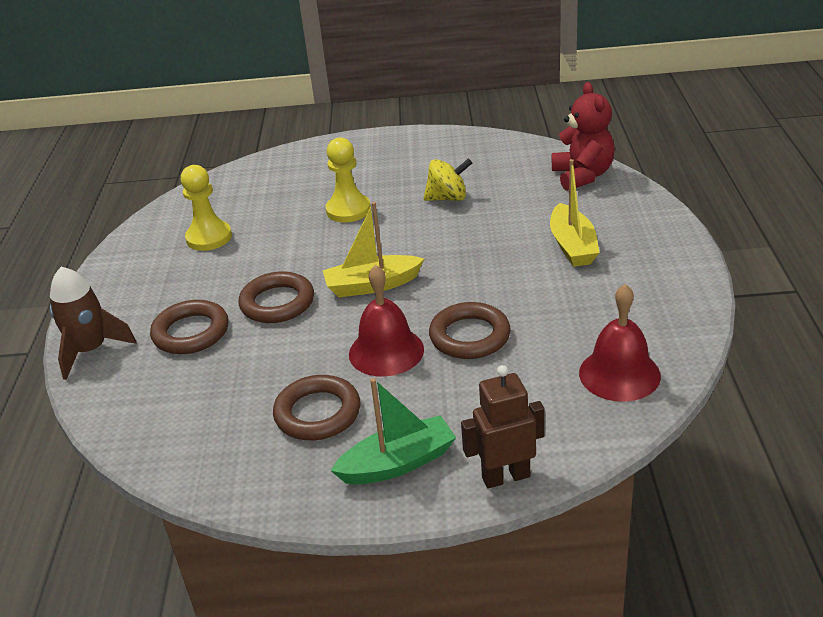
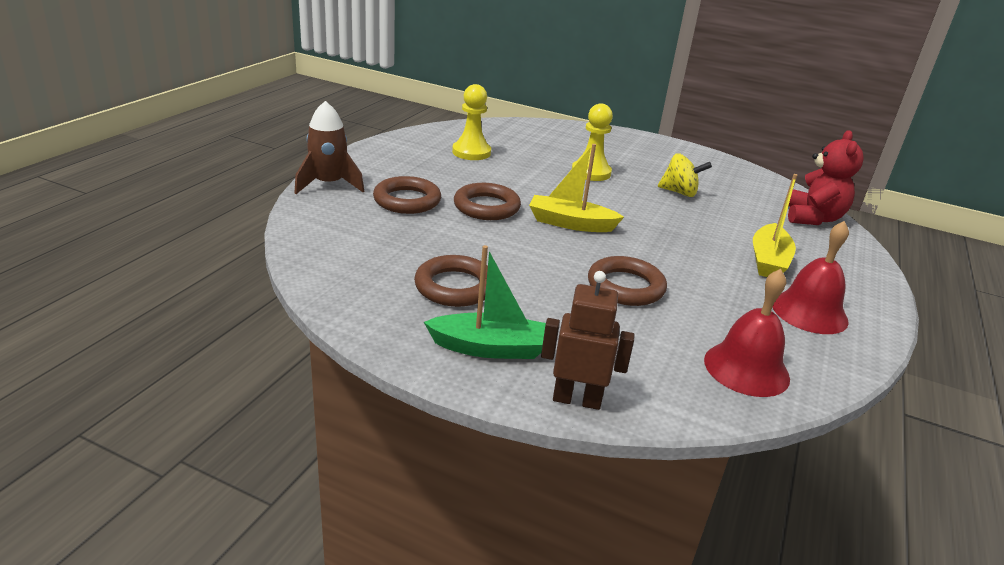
camera: 20 degrees right, 5 degrees down
(386, 351) = (545, 269): red bell -> red bell (809, 312)

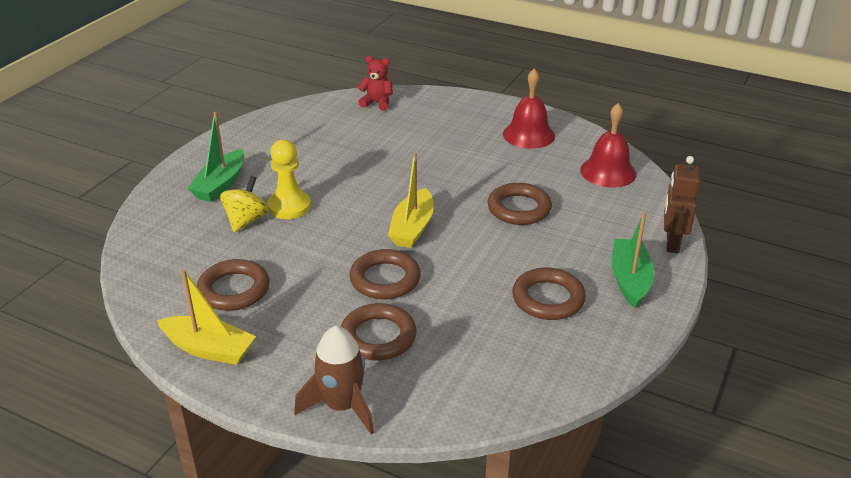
camera: 85 degrees left, 5 degrees up
(471, 152) = (234, 290): yellow pawn -> brown ring
(615, 148) = (220, 185): none -> green boat
(679, 192) = (333, 159): yellow spinning top -> yellow spinning top (246, 220)
(768, 261) = (458, 137): yellow boat -> yellow boat (209, 349)
(813, 218) = (377, 103): red teddy bear -> red teddy bear, size x0.64

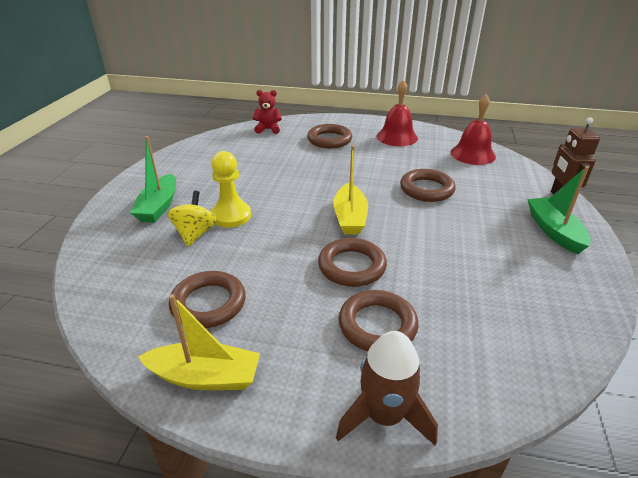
camera: 15 degrees left, 0 degrees up
(548, 299) = (503, 259): brown ring -> brown ring (329, 140)

